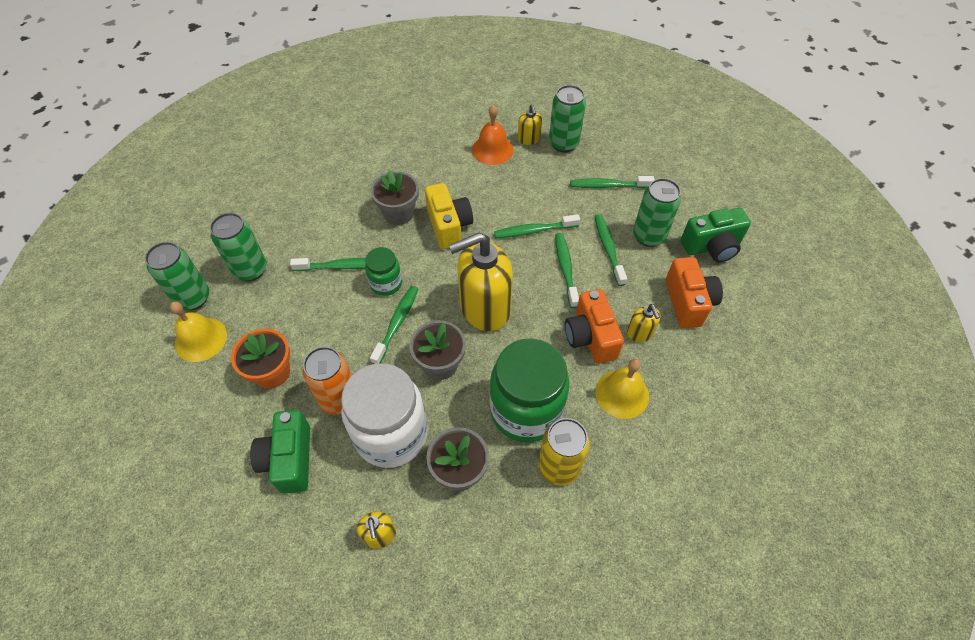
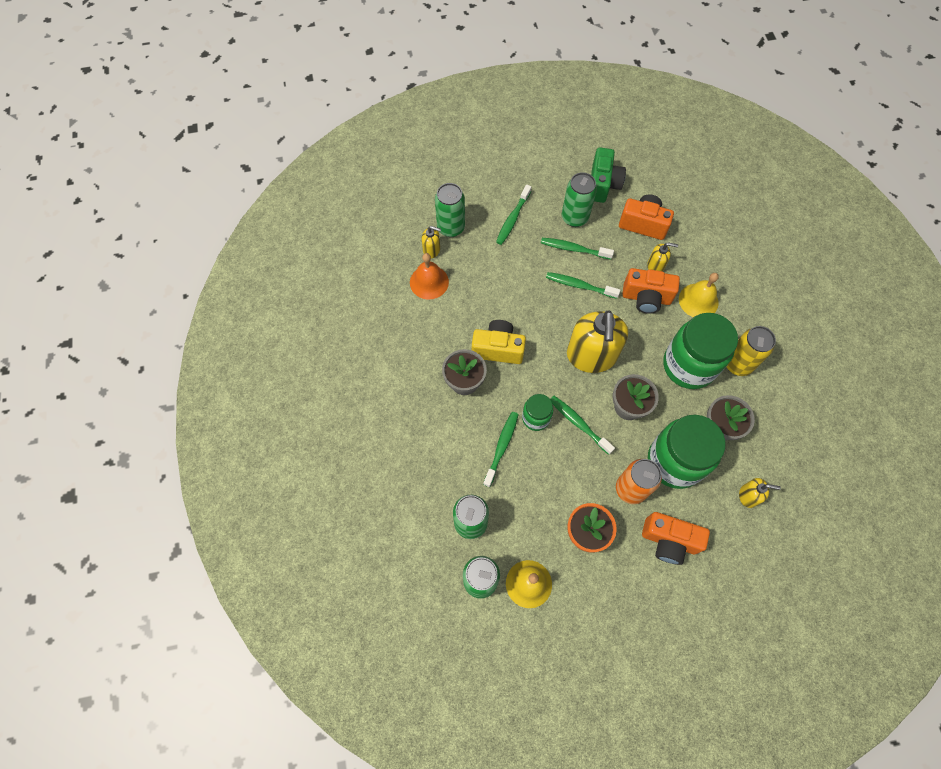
camera: 65 degrees left, 10 degrees up
(289, 459) = (669, 541): green camera -> orange camera
(391, 434) = (674, 462): white jar -> green jar
(534, 231) = (532, 290): green toothbrush -> none

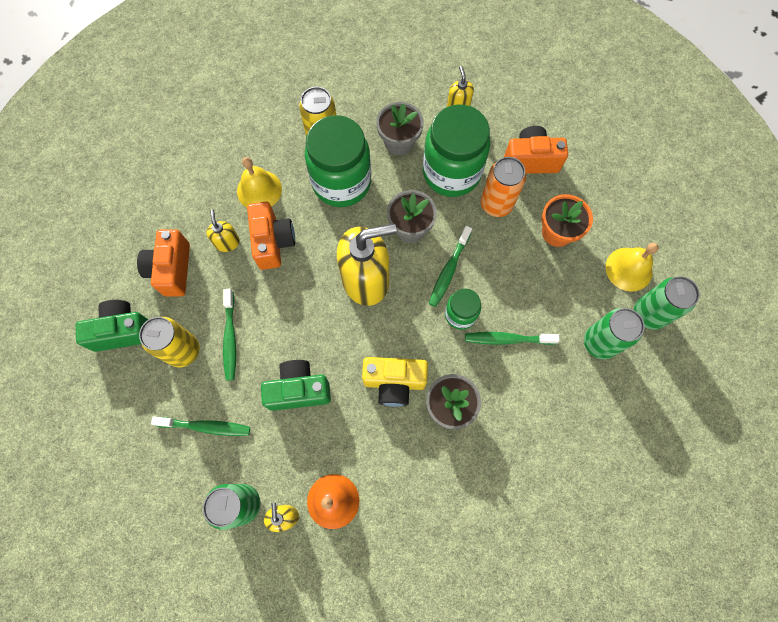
camera: 110 degrees left, 5 degrees up
(498, 349) = (394, 382): yellow camera -> yellow camera turned 75 degrees counterclockwise
(517, 283) = (299, 390): none -> green camera
(574, 217) = (183, 350): green can -> yellow can
(579, 286) = (280, 317): green toothbrush -> none
(669, 541) = (530, 160): orange camera -> orange camera turned 90 degrees counterclockwise

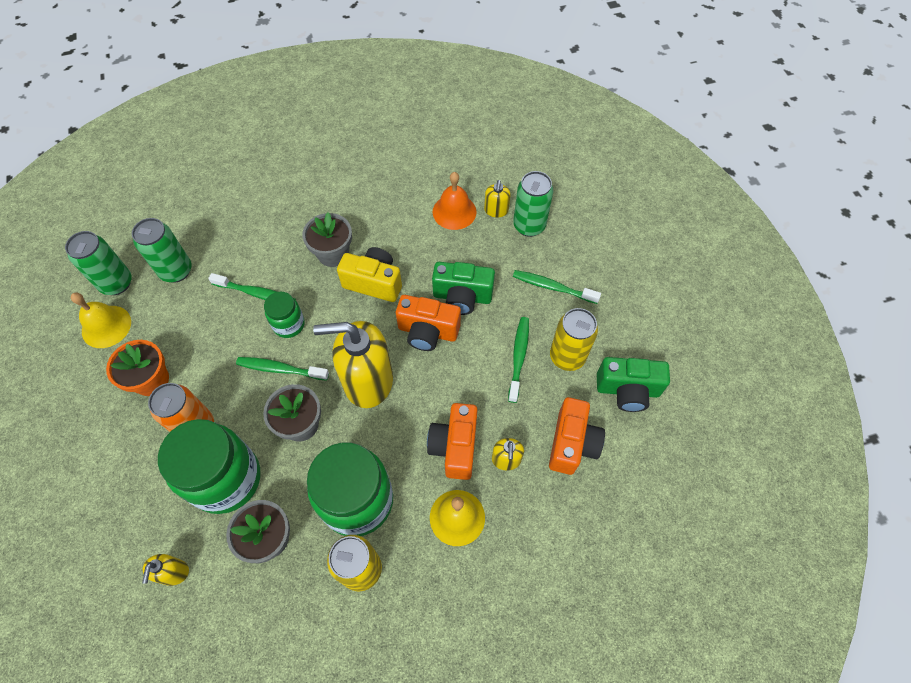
camera: 165 degrees left, 10 degrees down
(449, 270) = (280, 369): green toothbrush -> green toothbrush turned 120 degrees counterclockwise
(530, 160) = (130, 470): orange camera -> orange camera (428, 332)

